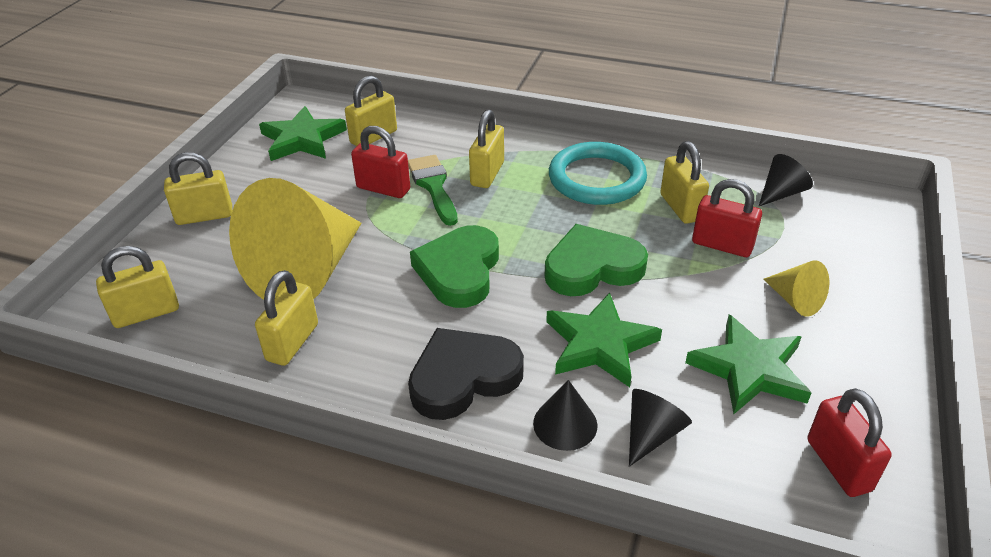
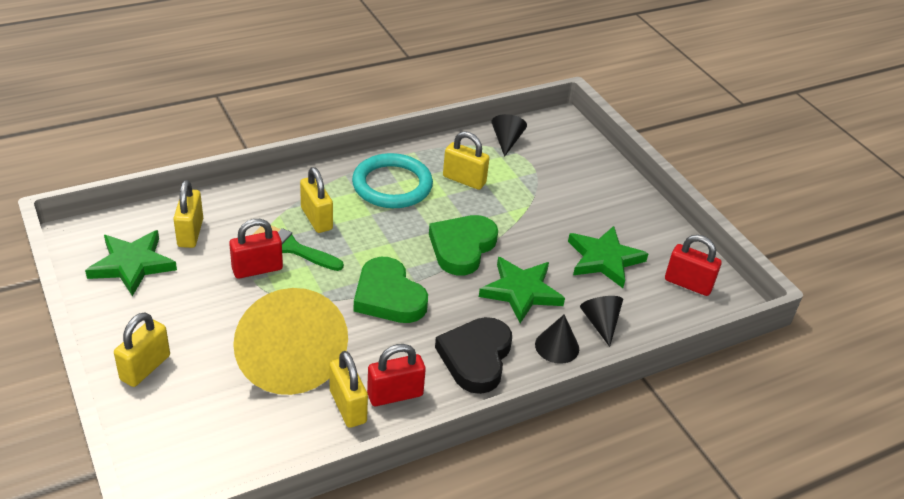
camera: 50 degrees left, 0 degrees up
(146, 313) = (214, 458): yellow padlock -> none
(722, 245) = (513, 193): red padlock -> red padlock (395, 395)
(795, 300) = (583, 207): yellow cone -> none

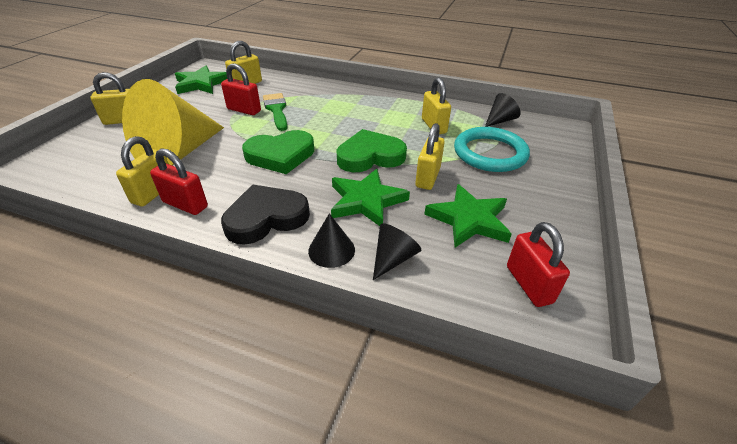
camera: 50 degrees right, 0 degrees up
(316, 219) = (313, 105): yellow padlock -> yellow padlock (428, 177)
(388, 296) = (280, 155): green heart -> green heart turned 120 degrees counterclockwise
(392, 185) = (382, 109): turquoise ring -> turquoise ring (490, 153)

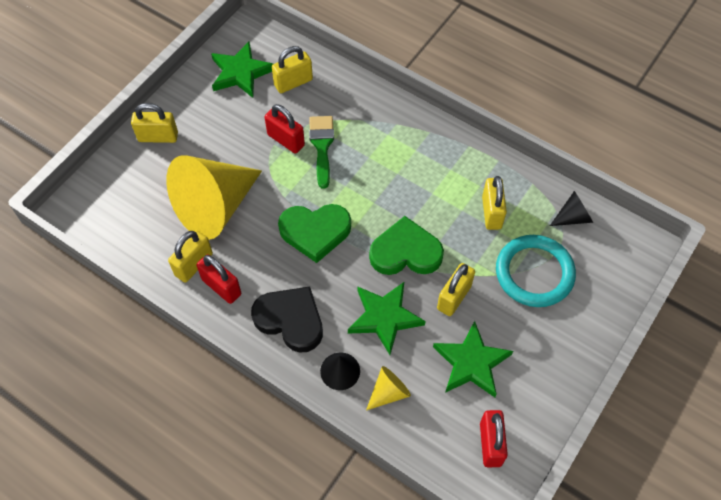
camera: 15 degrees right, 20 degrees up
(266, 218) = (290, 320): black heart -> black heart turned 45 degrees clockwise
(393, 258) = (389, 392): black cone -> yellow cone

